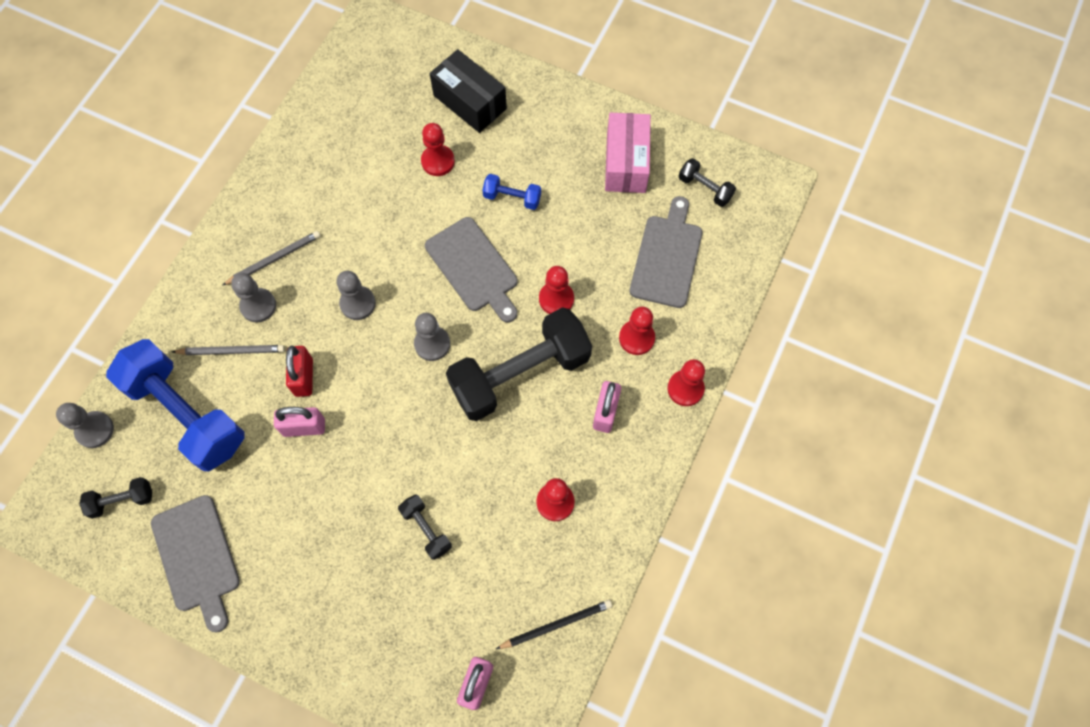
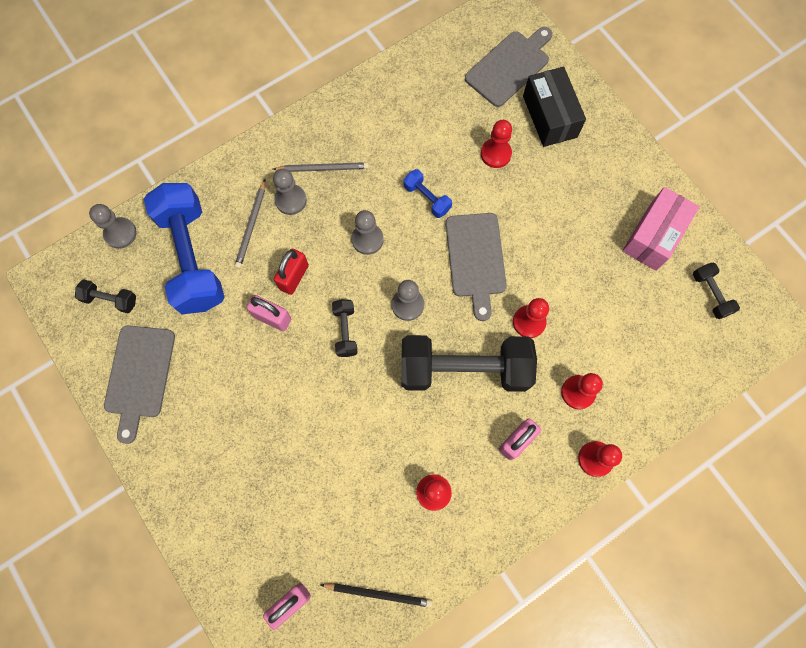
camera: 30 degrees right, 5 degrees up
(232, 351) = (251, 226): grey pencil -> grey pencil turned 75 degrees clockwise
(426, 529) = (320, 454): black dumbbell -> black dumbbell (345, 331)
(512, 198) = (540, 216): blue dumbbell -> blue dumbbell (427, 198)
(667, 257) = (643, 337): grey cutting board -> grey cutting board (509, 66)

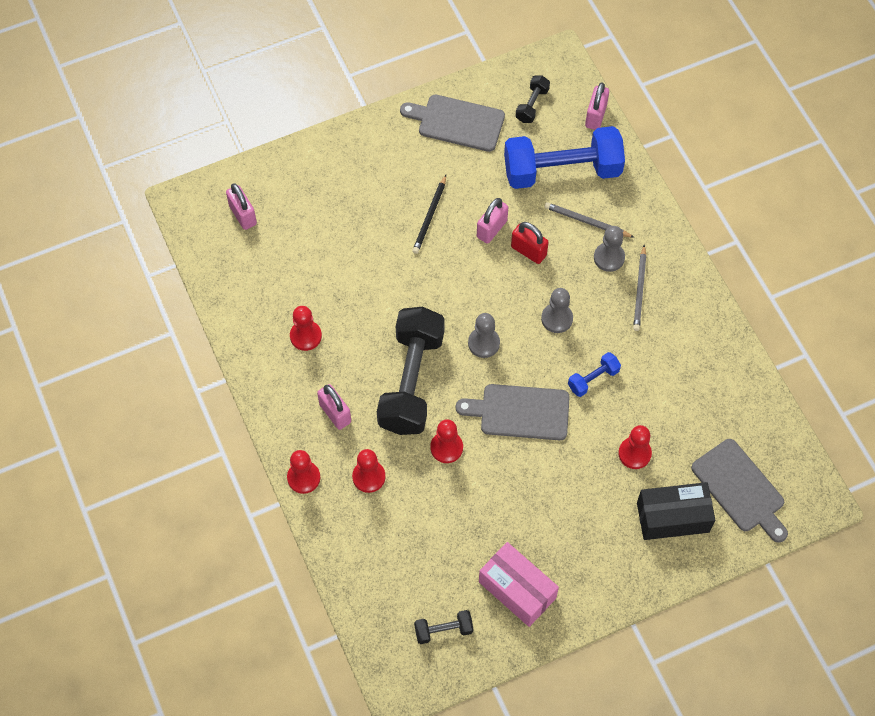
camera: 100 degrees right, 10 degrees down
(120, 233) = (595, 116): grey pawn -> pink padlock
(345, 331) = (467, 287): black dumbbell -> none
(378, 593) = (233, 280): black pencil -> black pencil (430, 216)

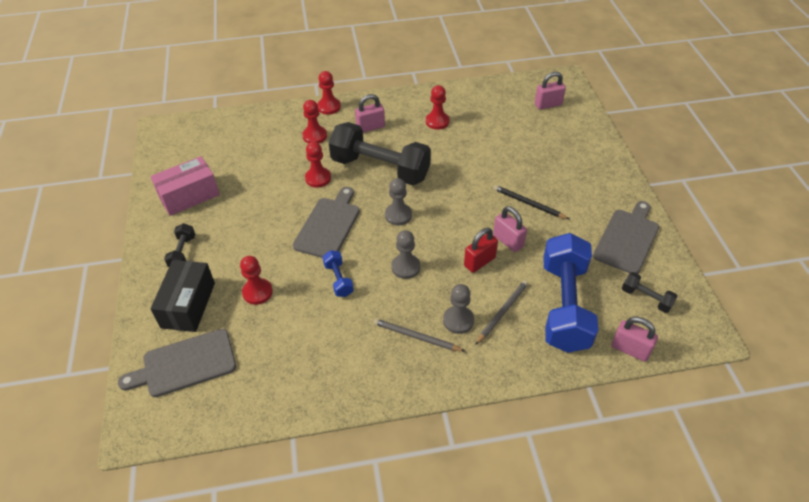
camera: 105 degrees right, 15 degrees down
(443, 630) = (185, 154): black dumbbell -> black dumbbell (182, 252)

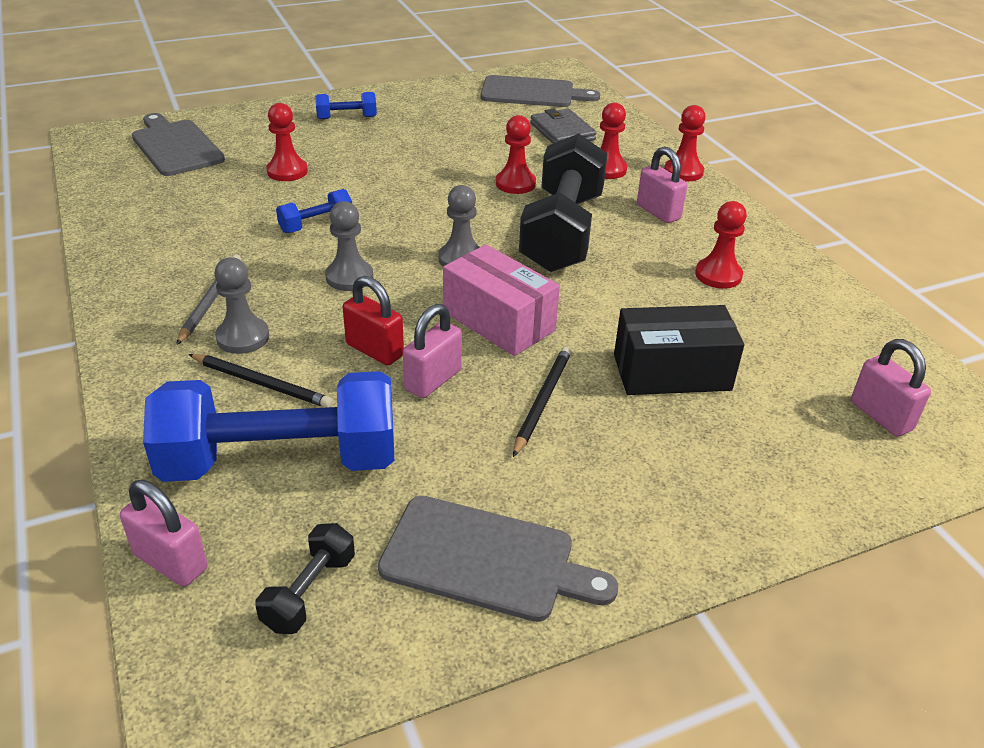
camera: 75 degrees right, 10 degrees down
(182, 252) = (346, 118): black dumbbell -> blue dumbbell
(188, 305) = (263, 134): black box -> black box (671, 372)
(189, 196) = (444, 106): pink box -> pink box (498, 321)
(256, 145) = (562, 131): none -> grey wallet
(328, 225) = (420, 204): grey cutting board -> grey cutting board (532, 93)
(502, 312) = (262, 383): grey pencil -> black pencil
(630, 349) = (171, 561): pink padlock -> pink padlock turned 75 degrees counterclockwise

